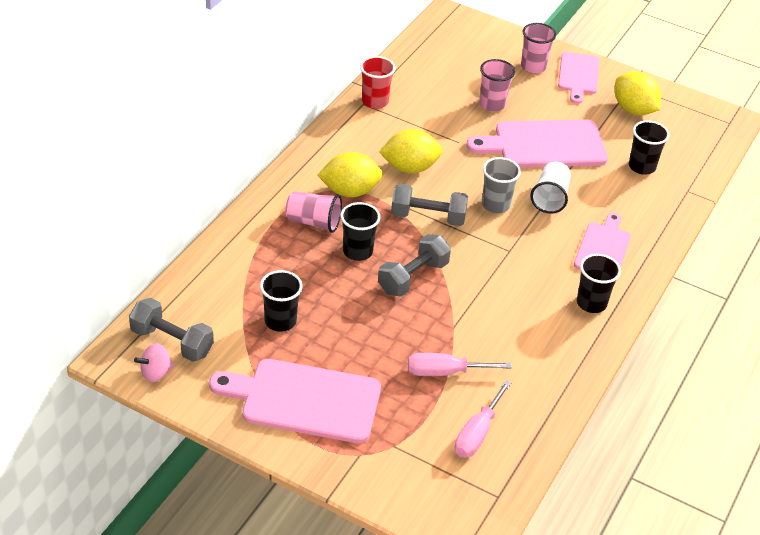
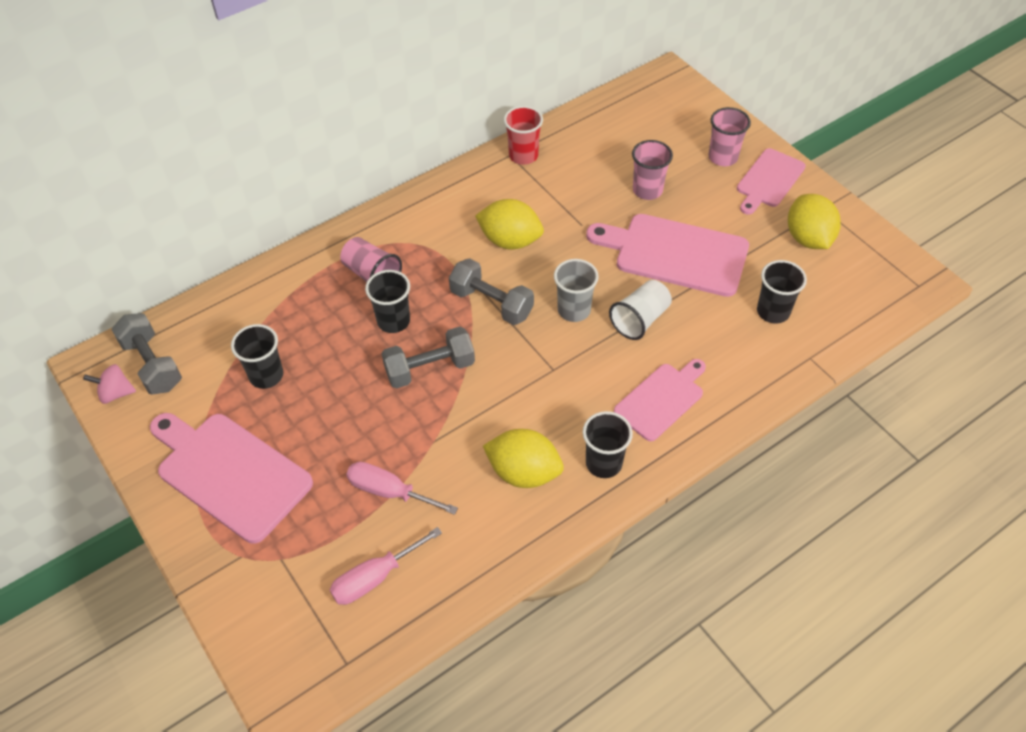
camera: 30 degrees right, 10 degrees up
(350, 191) = (431, 250): yellow lemon -> yellow lemon (524, 472)

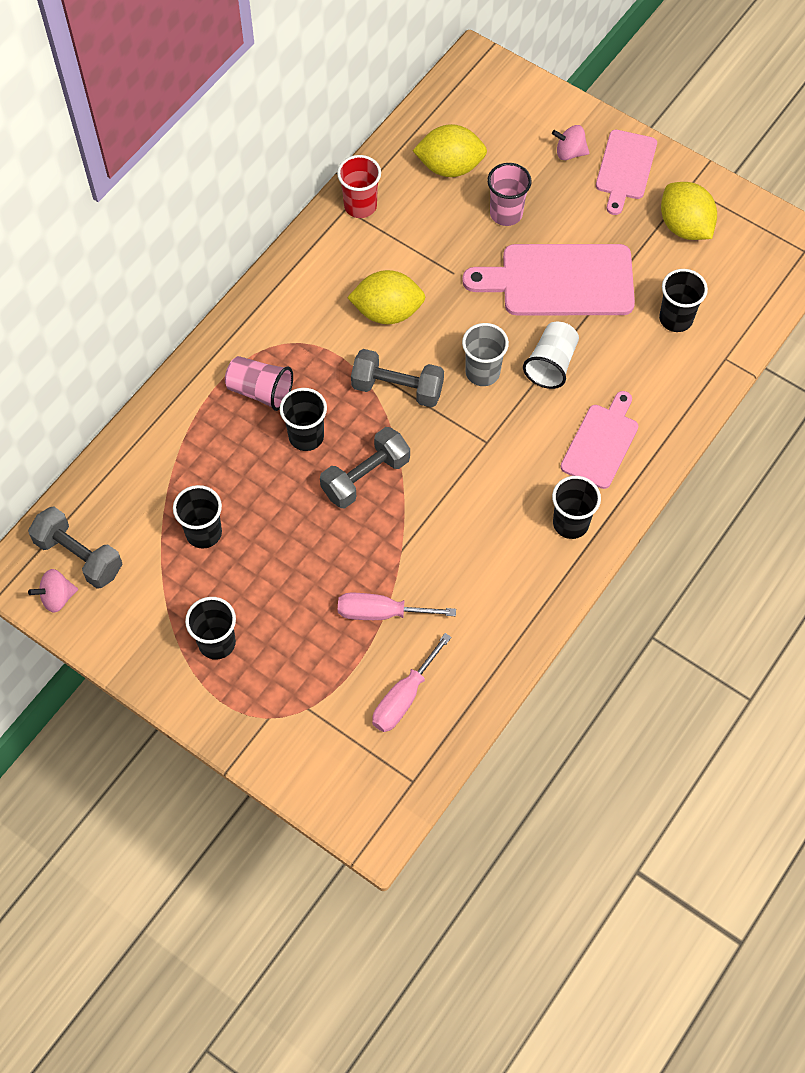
camera: 20 degrees left, 10 degrees up
(229, 473) = (217, 643): pink cutting board -> black cup
(524, 472) = (500, 555): yellow lemon -> yellow lemon (450, 167)
(723, 157) = (569, 153): pink cup -> pink spinning top

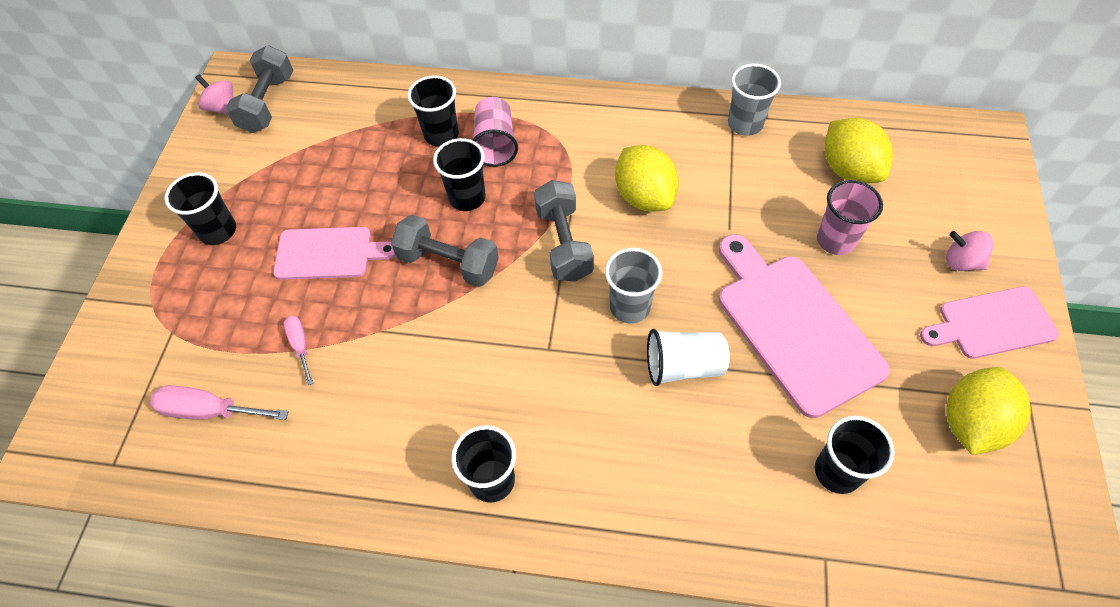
camera: 65 degrees right, 5 degrees down
(204, 533) = (327, 171): black cup -> black cup (441, 135)
(360, 206) = (745, 124): red cup -> grey cup
(381, 613) = (300, 346): pink screwdriver -> pink screwdriver, size x0.61
(569, 153) = (961, 262): pink spinning top -> pink spinning top turned 45 degrees counterclockwise
(601, 443) = (615, 465): pink cutting board -> pink cutting board (329, 253)

